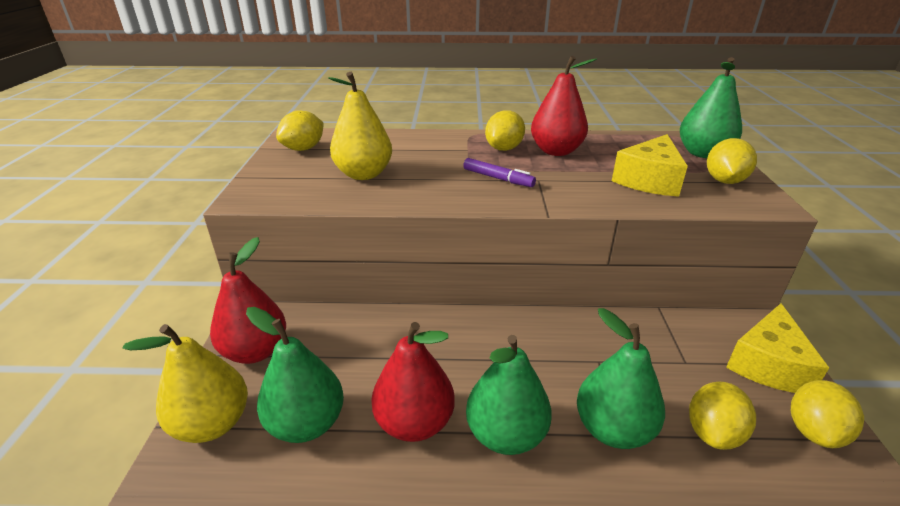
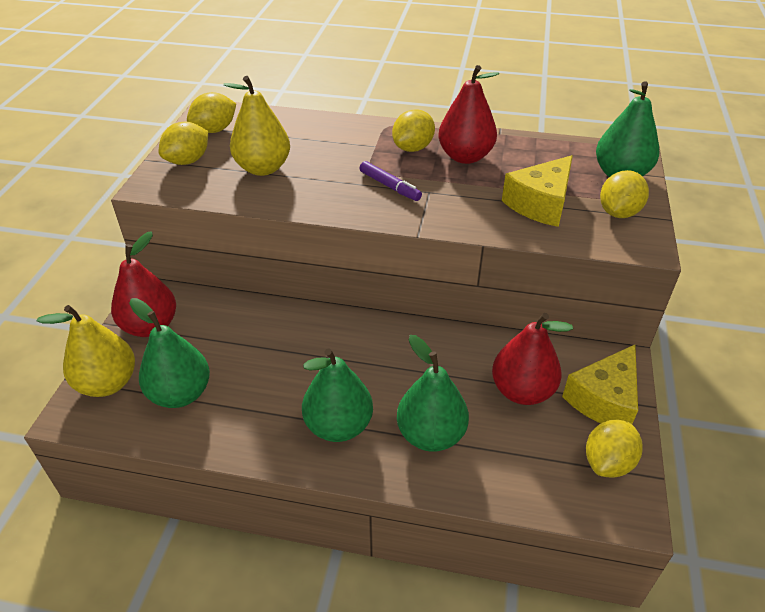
camera: 10 degrees right, 10 degrees up
(414, 423) = (267, 405): red pear -> red pear (522, 391)
(713, 433) = (516, 450): yellow lemon -> yellow lemon (188, 161)

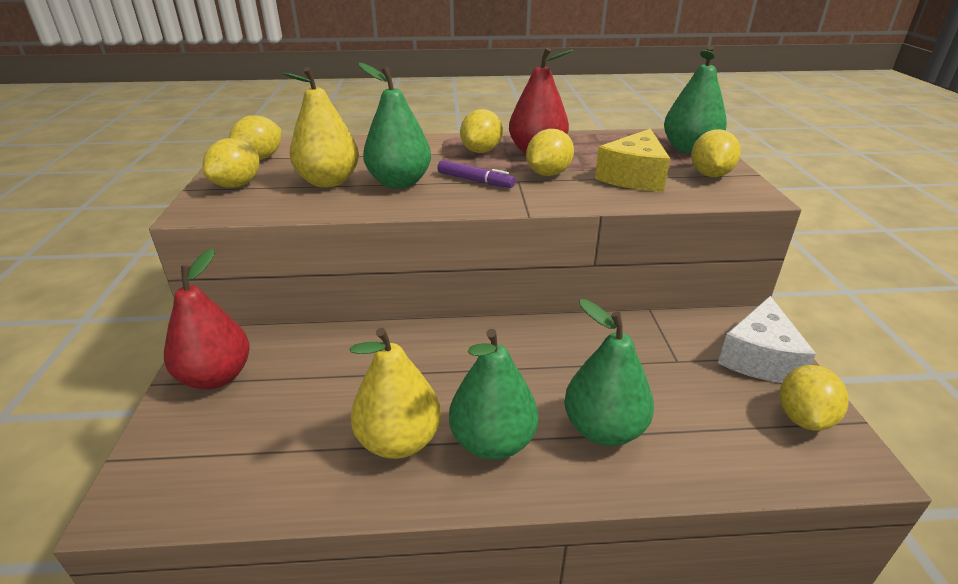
camera: 15 degrees left, 10 degrees down
(107, 383) = (171, 453): yellow pear -> yellow pear (399, 441)
(180, 394) = (277, 446): green pear -> green pear (399, 183)
(461, 187) = (548, 174): none -> yellow lemon
(522, 391) = (675, 365): red pear -> none
(604, 399) = (759, 357): yellow cheese -> white cheese

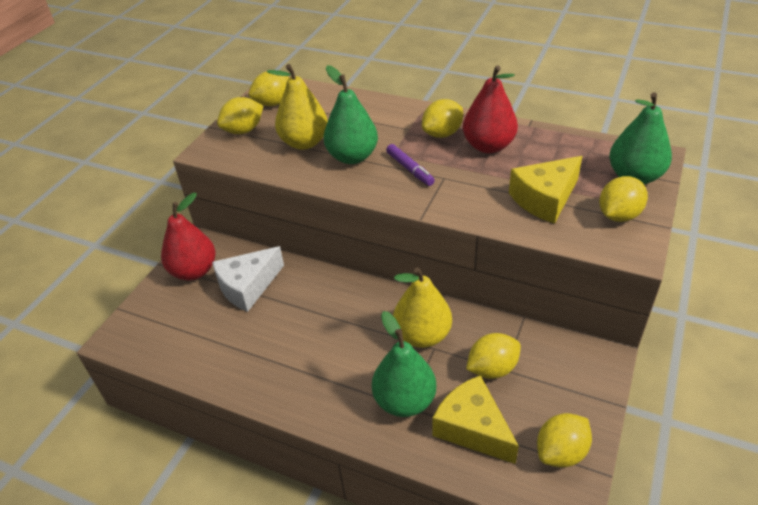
camera: 30 degrees right, 10 degrees up
(399, 441) = (271, 357): yellow pear -> yellow pear (422, 335)
(492, 442) = (326, 380): green pear -> none
(548, 174) = (474, 176): yellow lemon -> yellow lemon (492, 368)
(700, 429) = (472, 428): none -> yellow cheese
(759, 357) = (576, 392): white cheese -> white cheese (248, 286)

